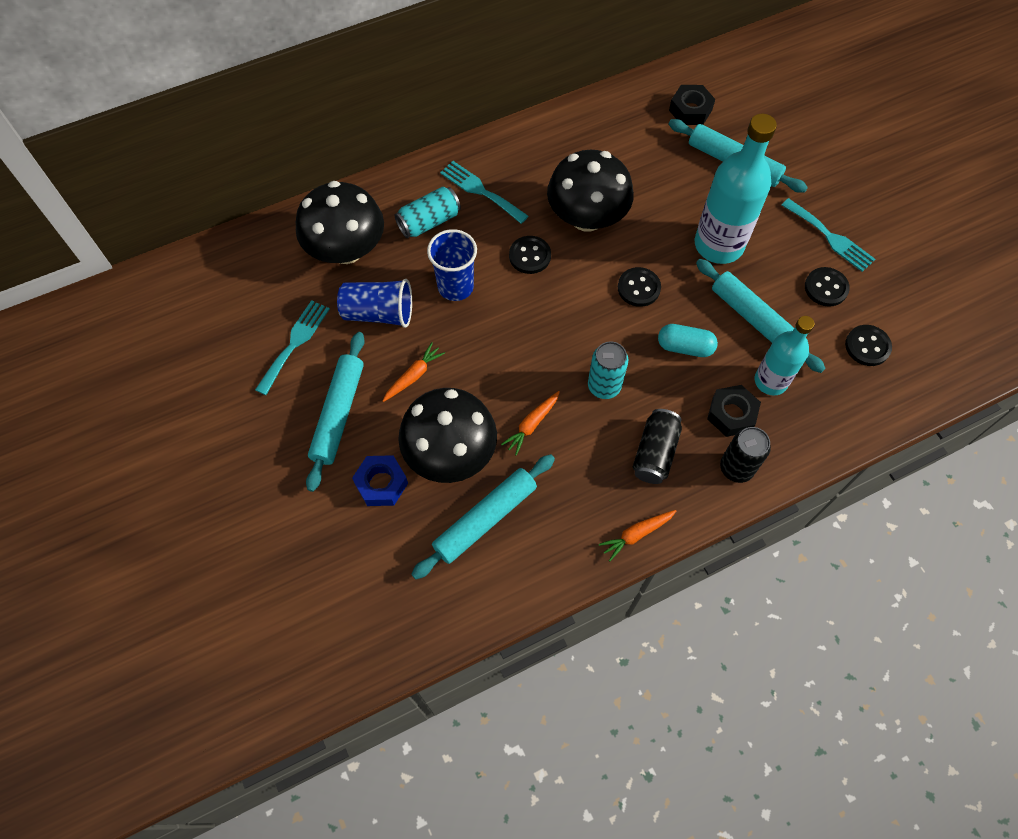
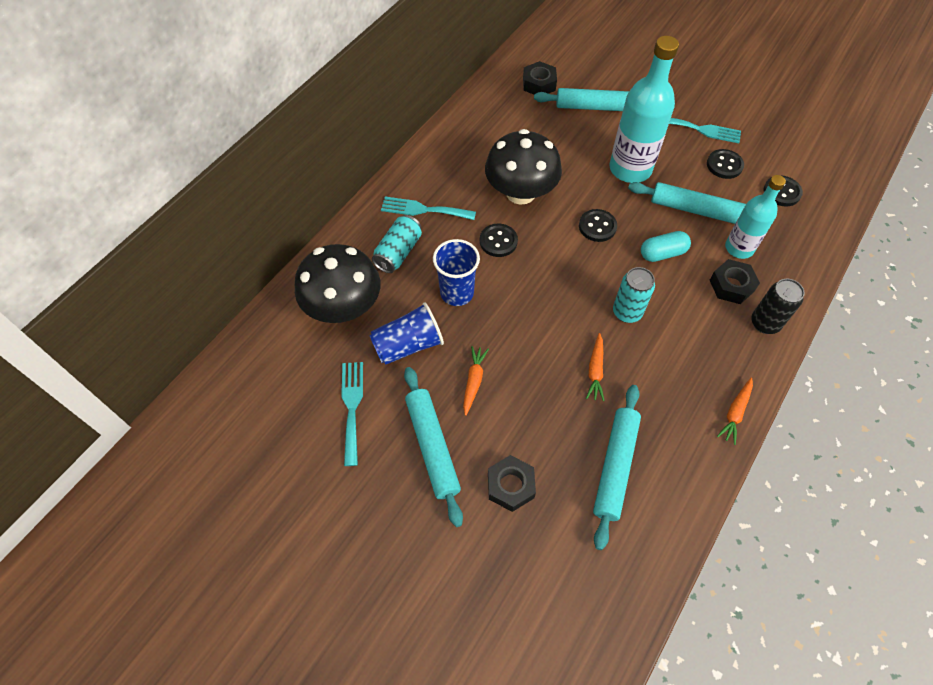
camera: 30 degrees left, 5 degrees down
(381, 484) = (510, 486): blue nut -> black nut
(450, 453) = (548, 428): black mushroom -> none
(654, 453) = (701, 343): black can -> none

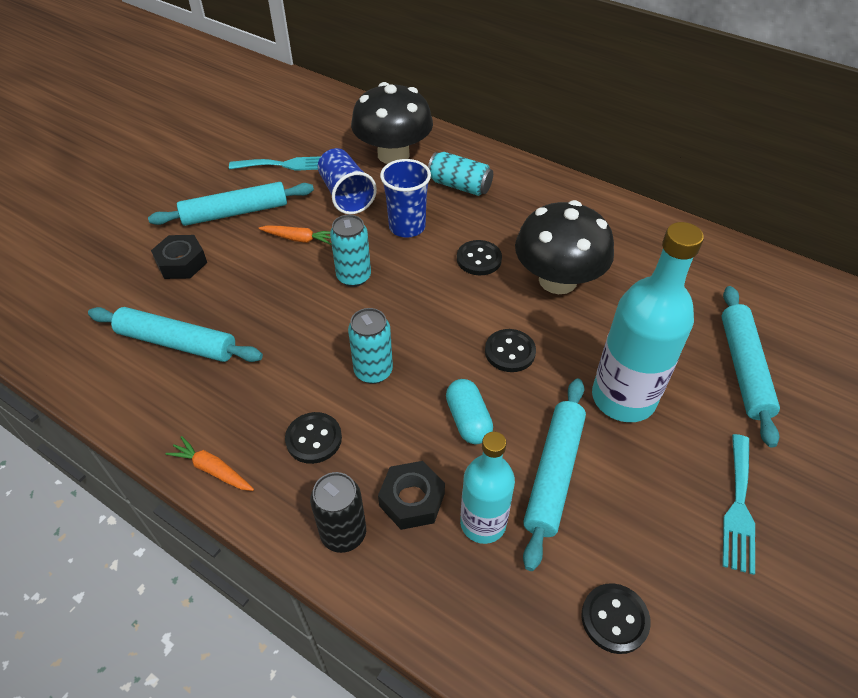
camera: 90 degrees right, 10 degrees down
(423, 210) = (519, 201): turquoise fork -> none
(523, 331) = (354, 277): none -> turquoise can
(539, 84) = (769, 305): black nut -> none
(595, 370) = (296, 334): orange carrot -> none
(724, 165) = (661, 532): black button -> black button (314, 439)

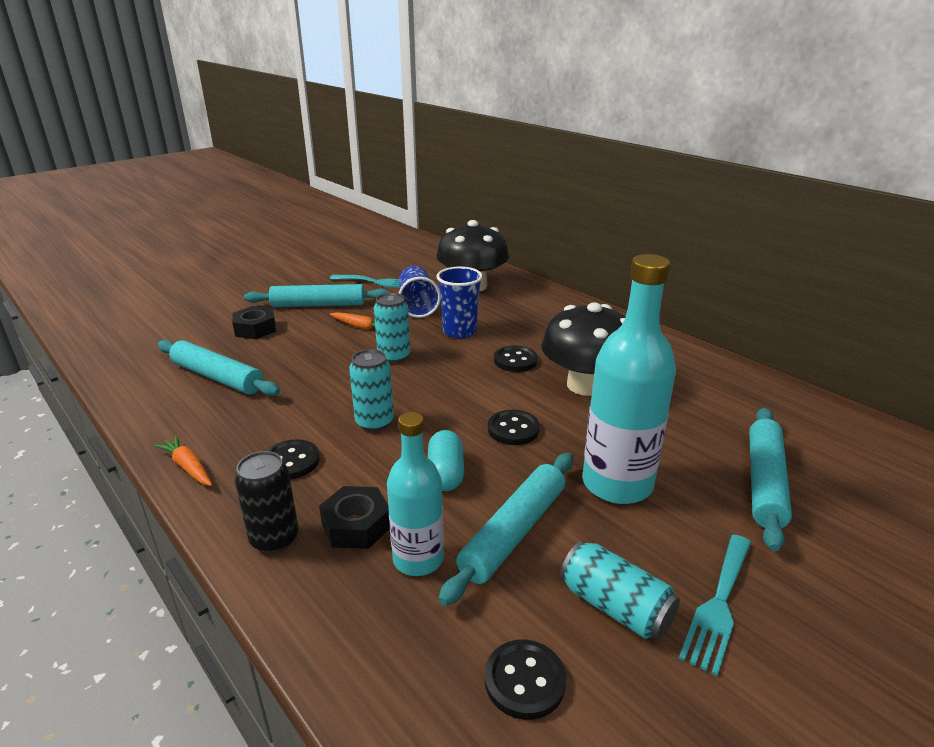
camera: 15 degrees right, 20 degrees down
(459, 186) = (521, 311): turquoise can -> turquoise can (615, 607)

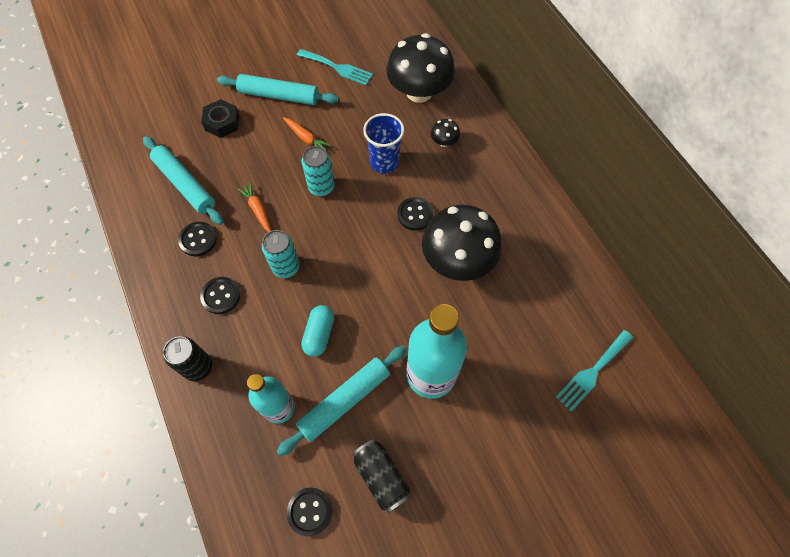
camera: 15 degrees right, 35 degrees up
(188, 467) = (154, 285): orange carrot -> orange carrot (258, 210)
(356, 525) = (249, 368): black nut -> none
(417, 305) = (361, 114): blue cup -> none
(513, 429) = (382, 299): black button -> black button (198, 240)
(517, 311) = (444, 142): none -> black mushroom
(615, 607) = (381, 477): turquoise can -> black can
(718, 604) = (443, 492): turquoise fork -> turquoise fork (592, 372)
(764, 482) = (535, 400): turquoise rolling pin -> none

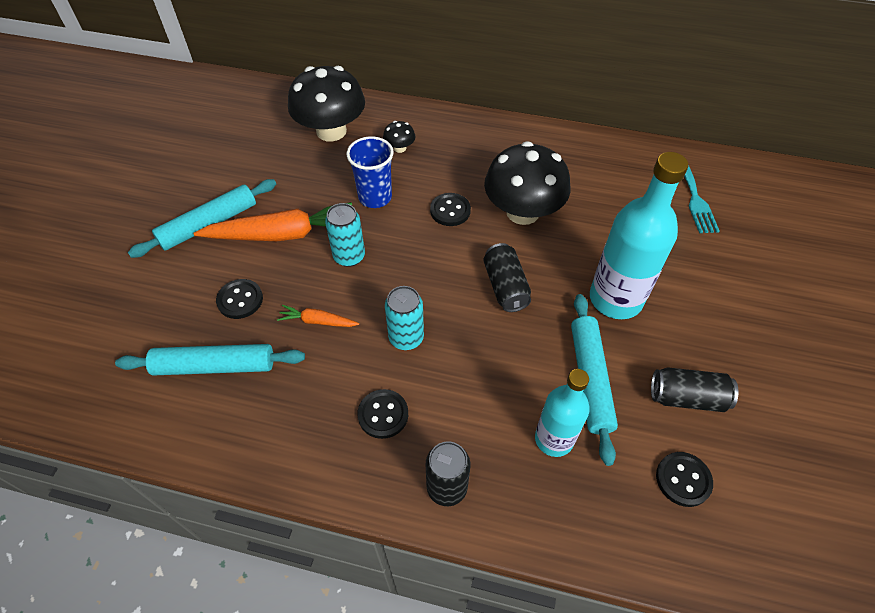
camera: 50 degrees left, 10 degrees down
(198, 240) = (295, 395): black button -> black button (240, 300)
(222, 122) = (180, 288): black nut -> none
(306, 138) = (282, 234): orange carrot -> orange carrot, size x2.10
(319, 334) = (504, 356): turquoise capsule -> none
(337, 68) = (235, 165): turquoise fork -> none
(378, 295) = (505, 286): none -> black can

